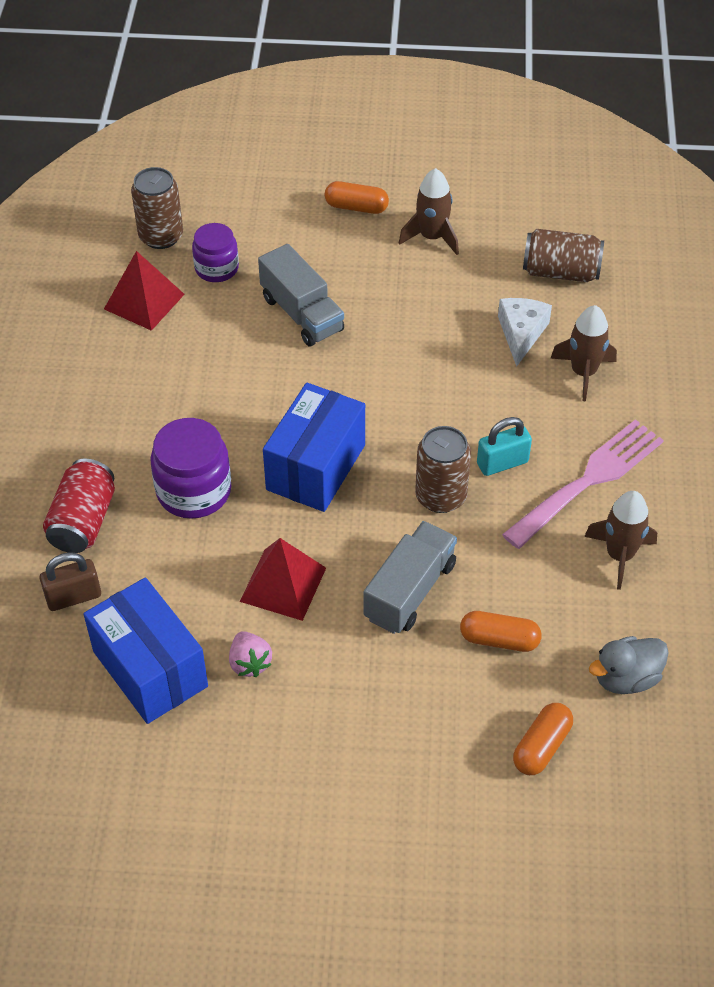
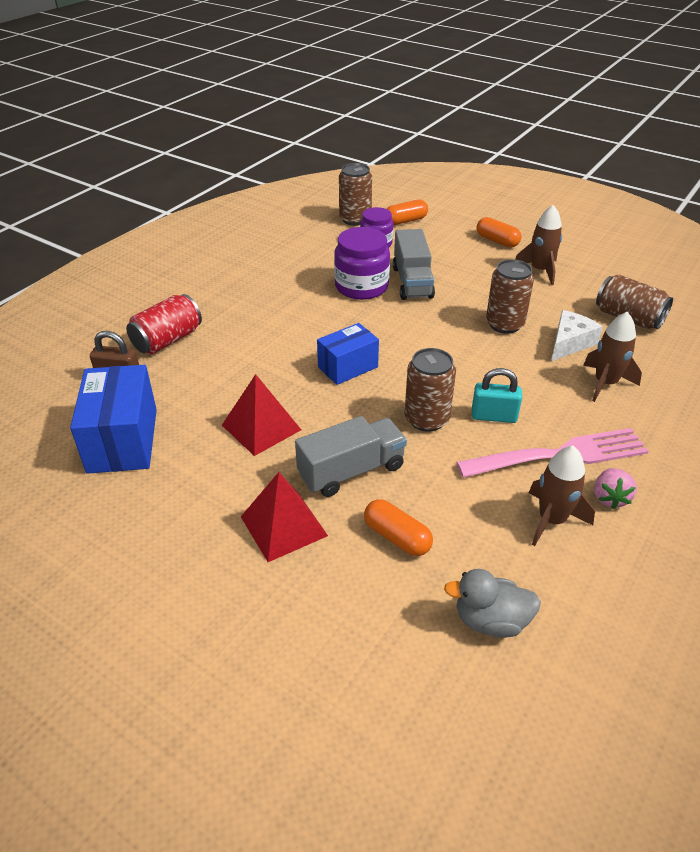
camera: 30 degrees right, 10 degrees down
(144, 301) = (315, 245): red pyramid -> red pyramid (283, 526)
(194, 491) = (252, 350): purple jar -> purple jar (361, 287)
(249, 663) = (192, 467): pink strawberry -> pink strawberry (609, 498)
(316, 467) = (348, 367): blue box -> blue box, size x0.64
(441, 335) = (504, 324): none -> brown can
(541, 746) = (369, 640): orange capsule -> orange capsule (405, 221)

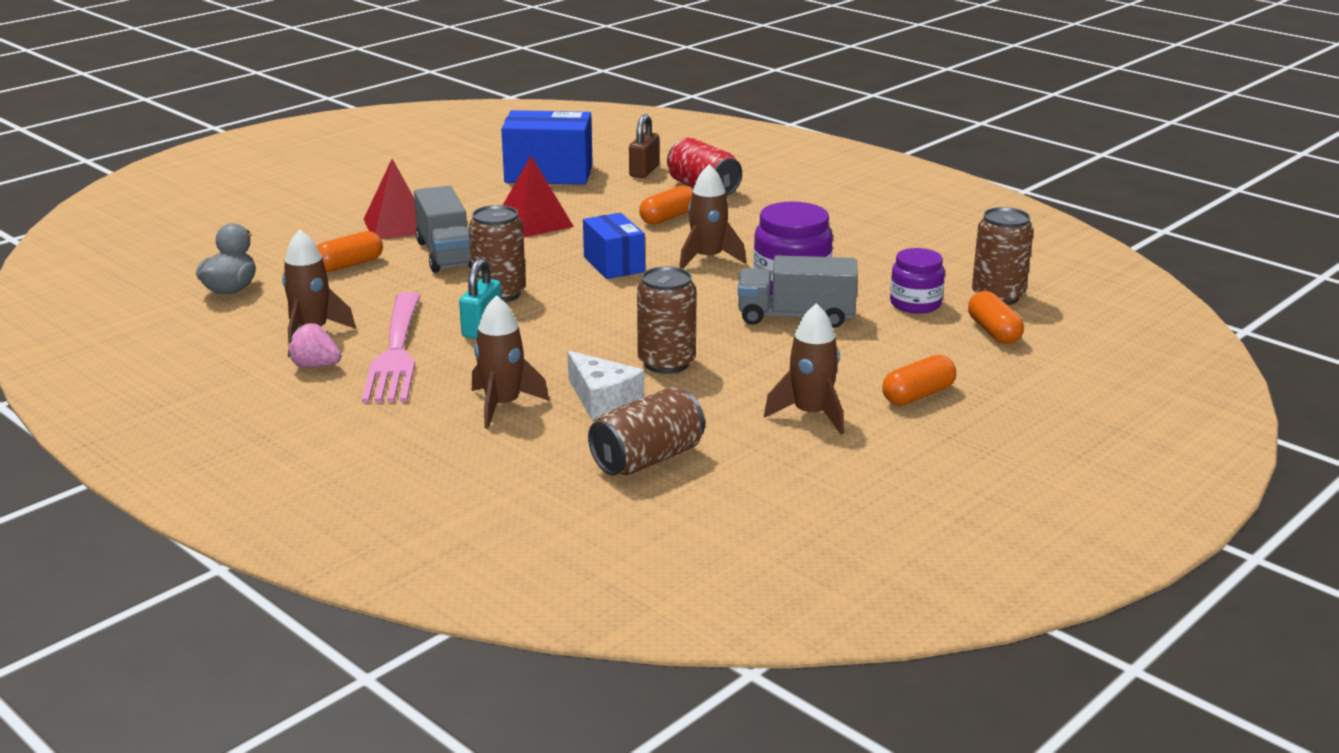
camera: 100 degrees right, 15 degrees down
(240, 351) = (668, 218): none -> orange capsule
(324, 324) = (708, 259): none -> brown rocket

